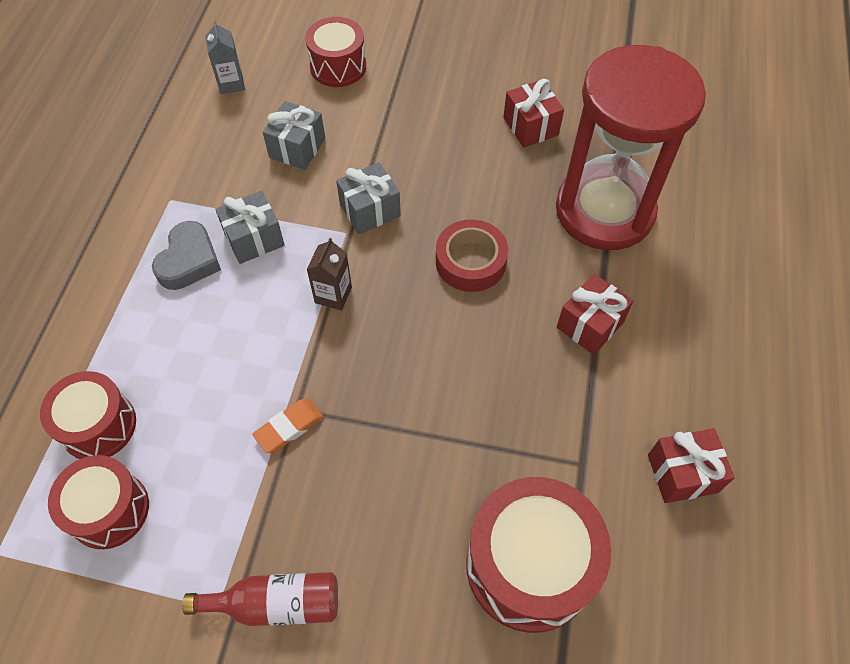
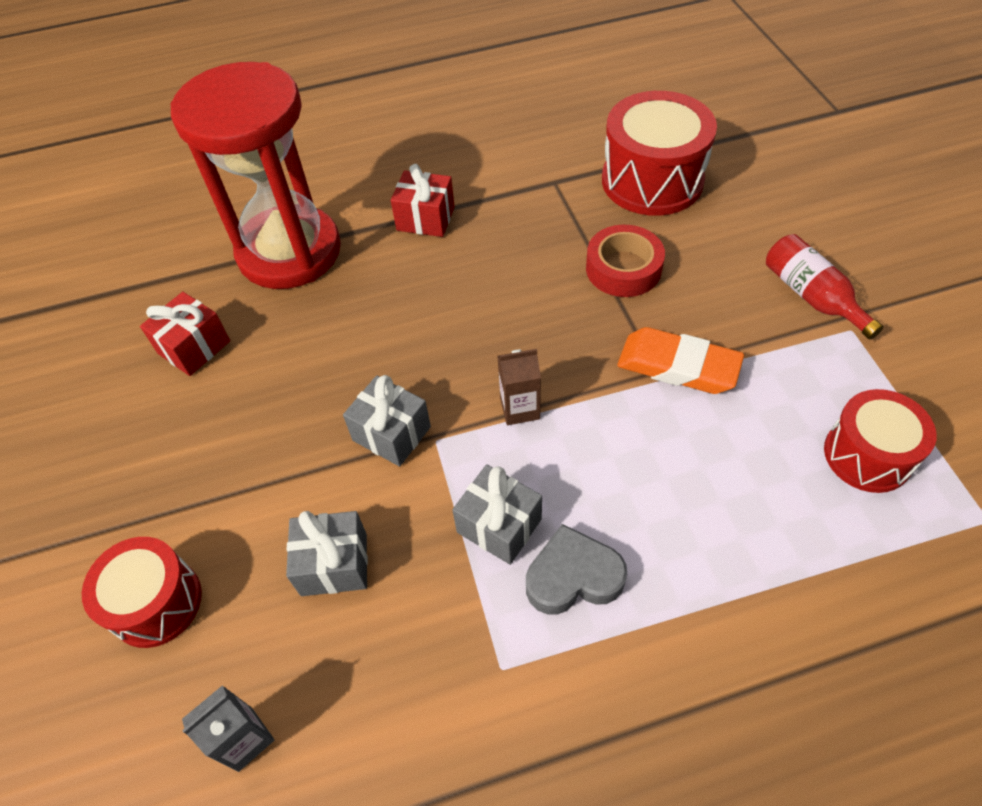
camera: 115 degrees left, 5 degrees down
(98, 425) = (814, 524): red drum -> none
(289, 427) = (678, 366): orange eraser -> orange eraser, size x1.63
(470, 261) = (408, 320): red tape -> red tape (623, 268)
(682, 473) = (520, 134): red gift -> none

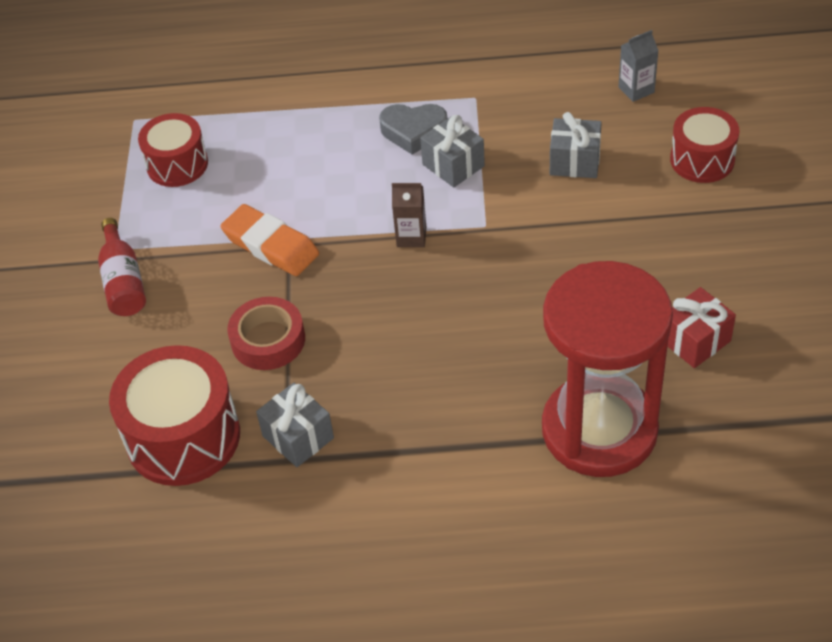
camera: 165 degrees left, 5 degrees down
(391, 433) = (519, 236): grey gift -> grey gift (298, 437)
(425, 218) = (443, 441): red gift -> none

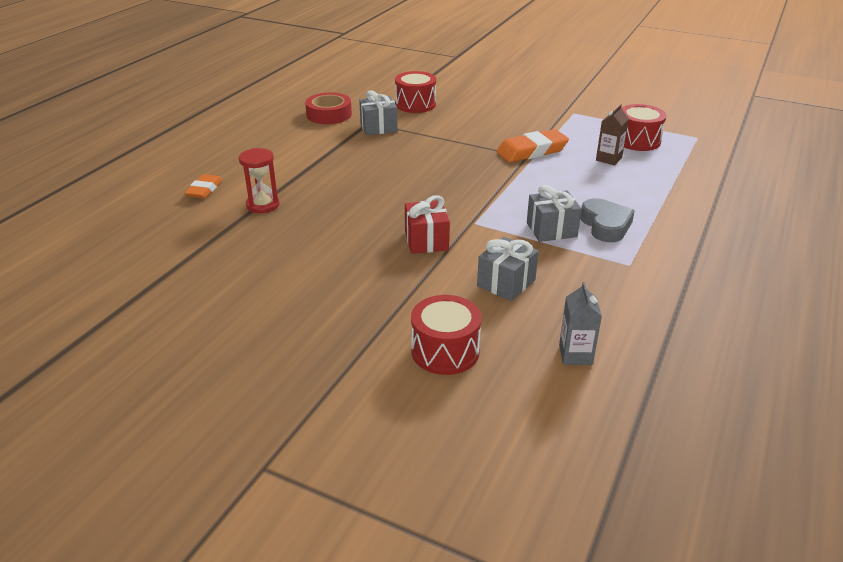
camera: 115 degrees right, 15 degrees down
(123, 281) = (544, 110): red bottle -> none
(183, 437) = (415, 104): red drum -> red drum, size x0.63
(268, 340) = (455, 135): red tape -> red tape (329, 114)
(411, 236) = (492, 194): brown carton -> brown carton (608, 159)
(413, 131) = (605, 225): grey heart -> grey heart turned 135 degrees clockwise
(599, 430) = (263, 205): red hourglass -> red hourglass, size x0.41
(616, 519) = (204, 190): none -> orange eraser
(695, 340) = (275, 264): red gift -> red gift (426, 241)

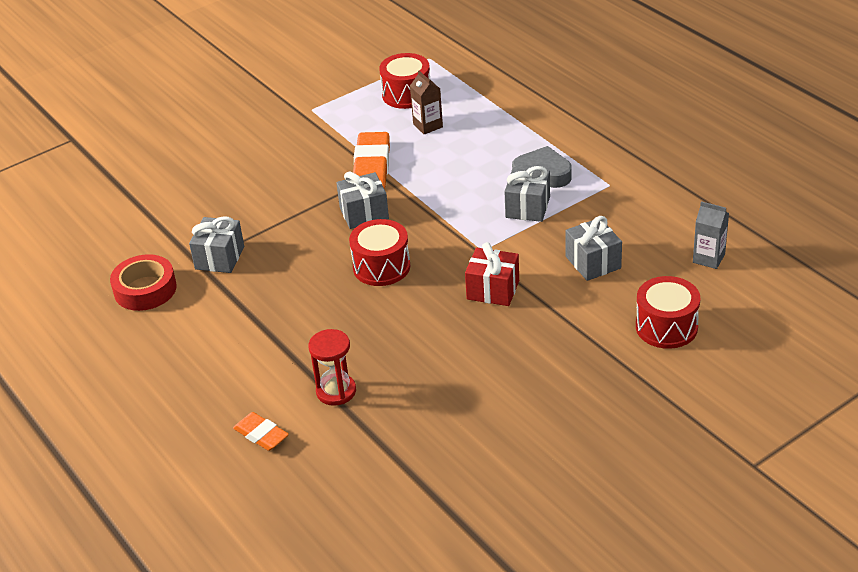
camera: 60 degrees left, 5 degrees up
(415, 104) = (183, 212): red drum -> red drum (381, 267)
(473, 163) = (364, 213): none -> grey gift

